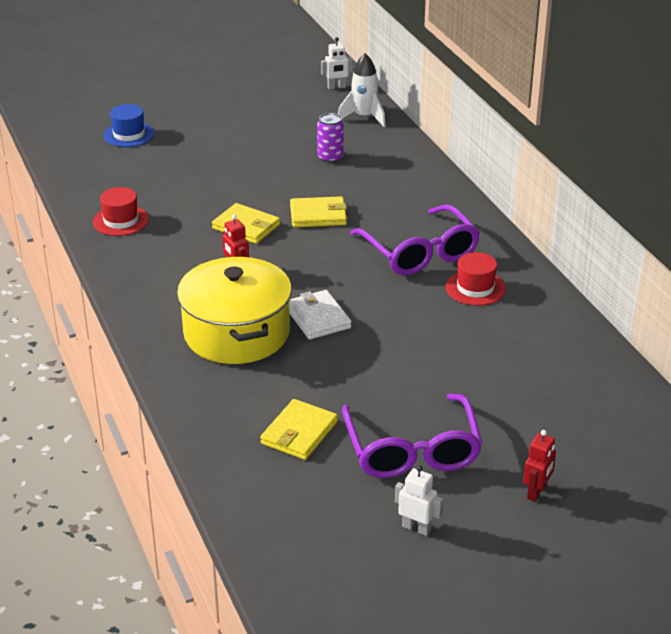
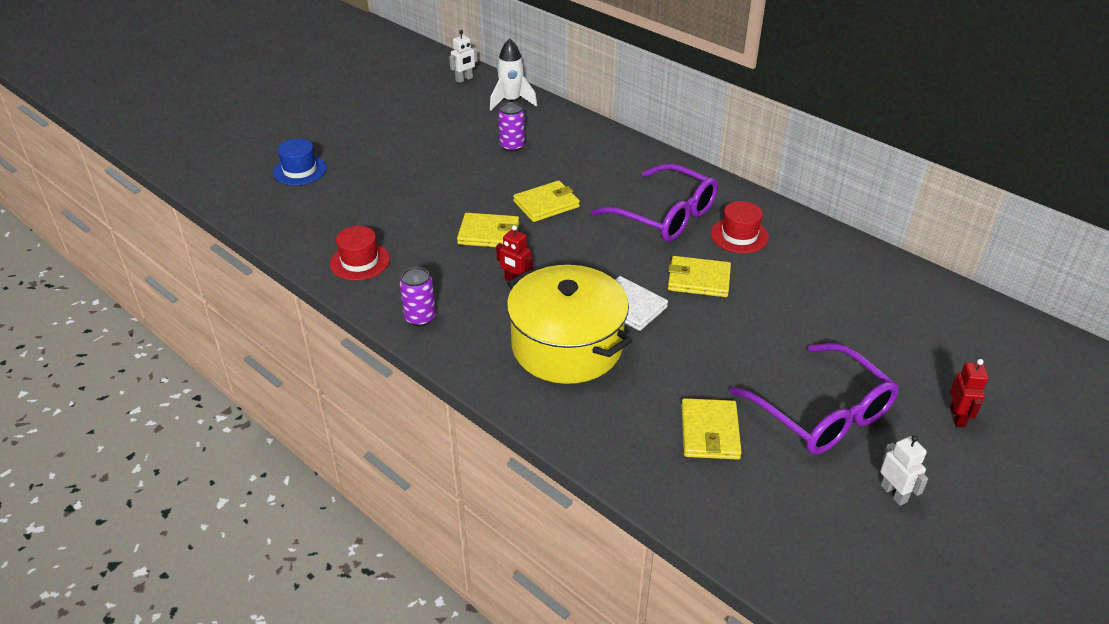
camera: 25 degrees left, 5 degrees up
(135, 277) = (420, 317): none -> purple can
(401, 314) = (698, 280): none -> yellow wallet
(416, 528) = (894, 493): white robot -> white robot turned 60 degrees clockwise

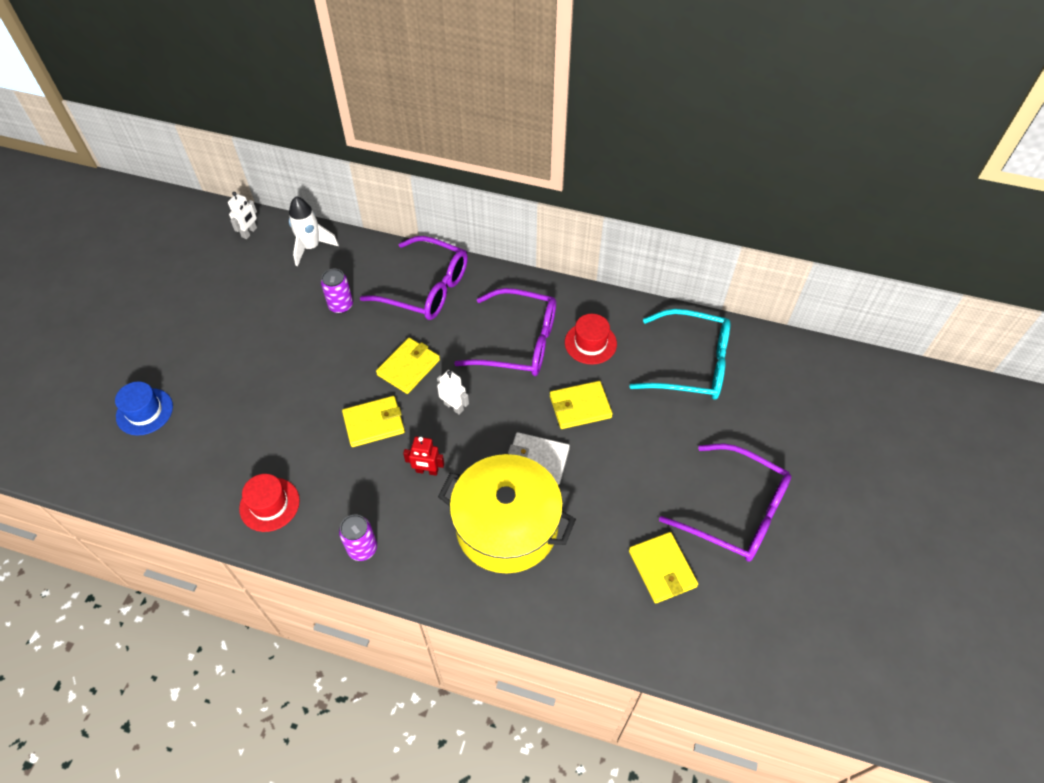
camera: 25 degrees left, 15 degrees up
(598, 154) = (426, 288): none -> purple glasses
(840, 281) = (691, 364): none -> turquoise glasses
(894, 493) = (818, 569): white robot -> white robot (454, 406)
(957, 417) = (831, 473): red robot -> none

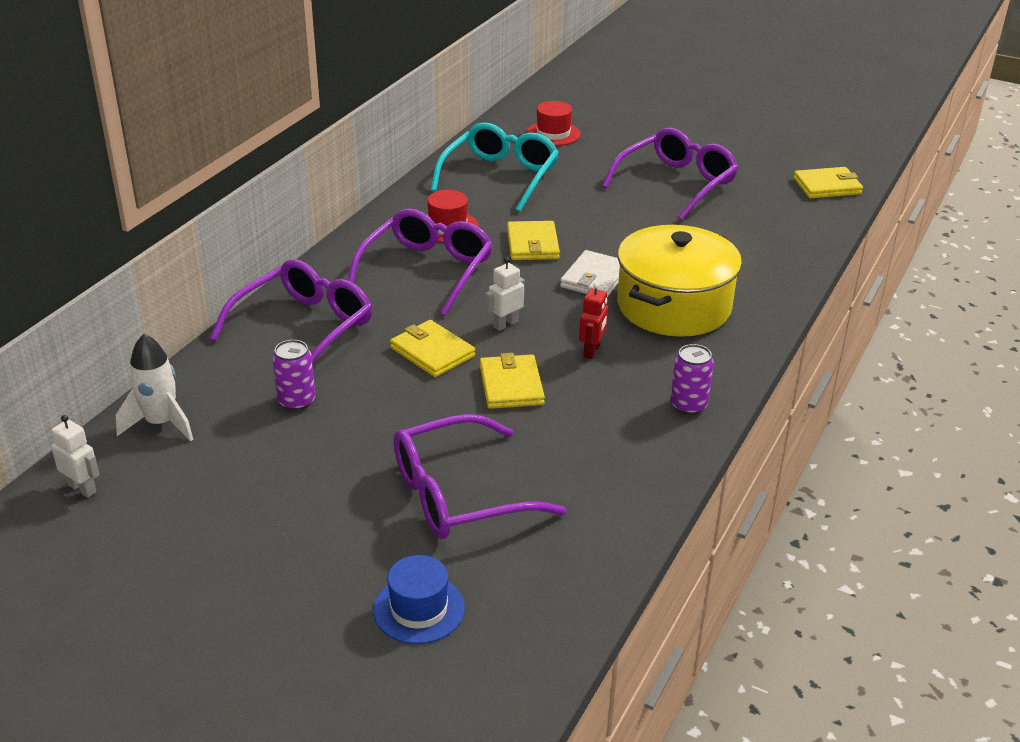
camera: 80 degrees left, 20 degrees down
(249, 413) = (459, 495): none -> purple glasses
(269, 504) = (615, 478): red hat -> red hat (553, 134)
(662, 569) = (731, 228): yellow wallet -> yellow wallet (827, 186)

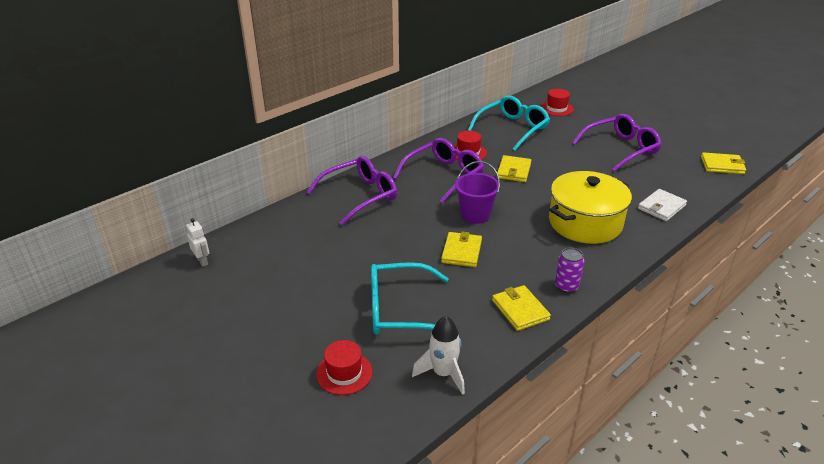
camera: 20 degrees right, 0 degrees up
(161, 423) = (259, 234): white rocket -> white rocket (443, 373)
(296, 401) = (335, 236): purple can -> none
(419, 609) = (344, 373): blue hat -> red hat
(432, 352) = (424, 223): yellow wallet -> yellow wallet (520, 310)
(459, 495) = (400, 310): purple glasses -> turquoise glasses
(505, 324) = (475, 215): white robot -> purple bucket
(592, 351) = (520, 241): red robot -> none
(595, 278) = (542, 197): white wallet -> white wallet (661, 207)

